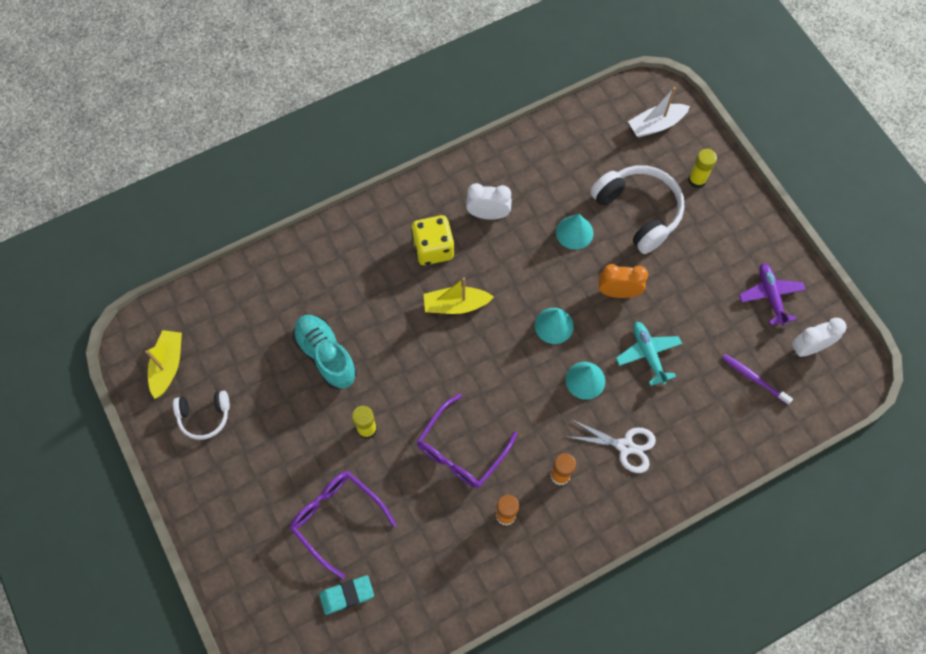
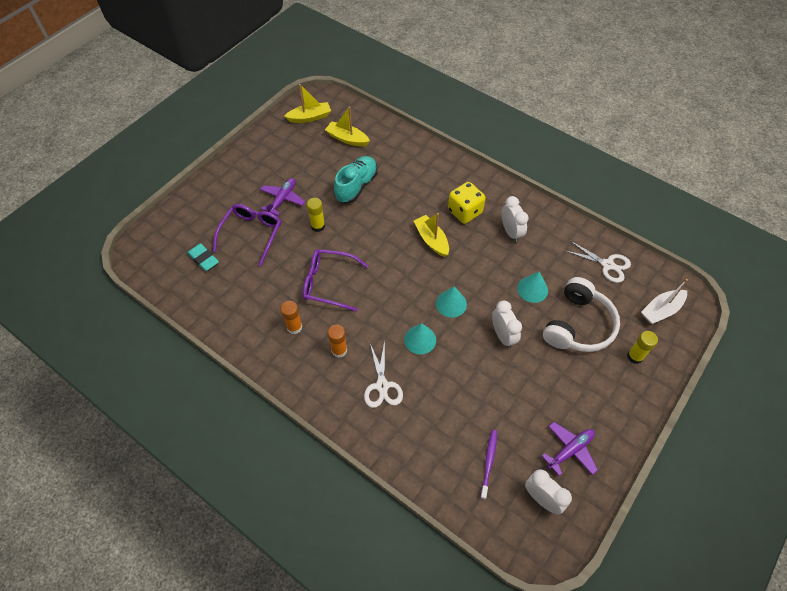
camera: 65 degrees right, 10 degrees down
(204, 416) = (287, 145): white headphones -> none
(237, 333) = (347, 139): none -> yellow boat
(298, 457) = (282, 199): none -> purple plane
(579, 142) = (607, 265): none -> white scissors
(618, 292) = (502, 335): orange clock -> white clock
(648, 354) = (464, 375): turquoise plane -> none
(656, 125) = (661, 310): white boat -> white boat turned 75 degrees counterclockwise

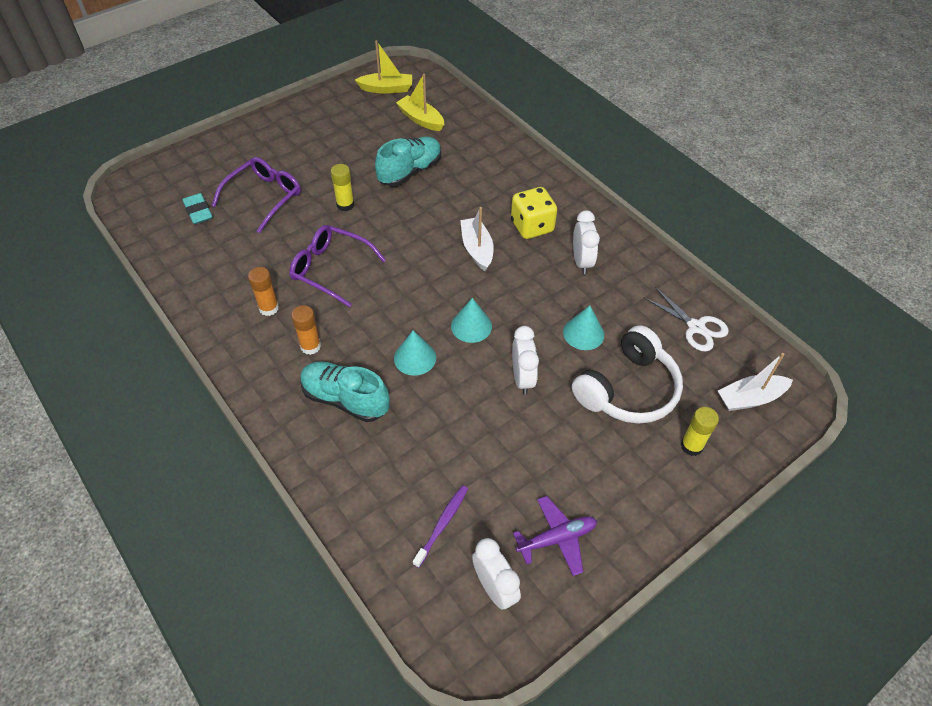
camera: 15 degrees right, 5 degrees down
(282, 199) = (317, 168): purple plane -> none
(382, 386) = (345, 399): white scissors -> turquoise shoe
(431, 240) = (477, 249): yellow boat -> white boat

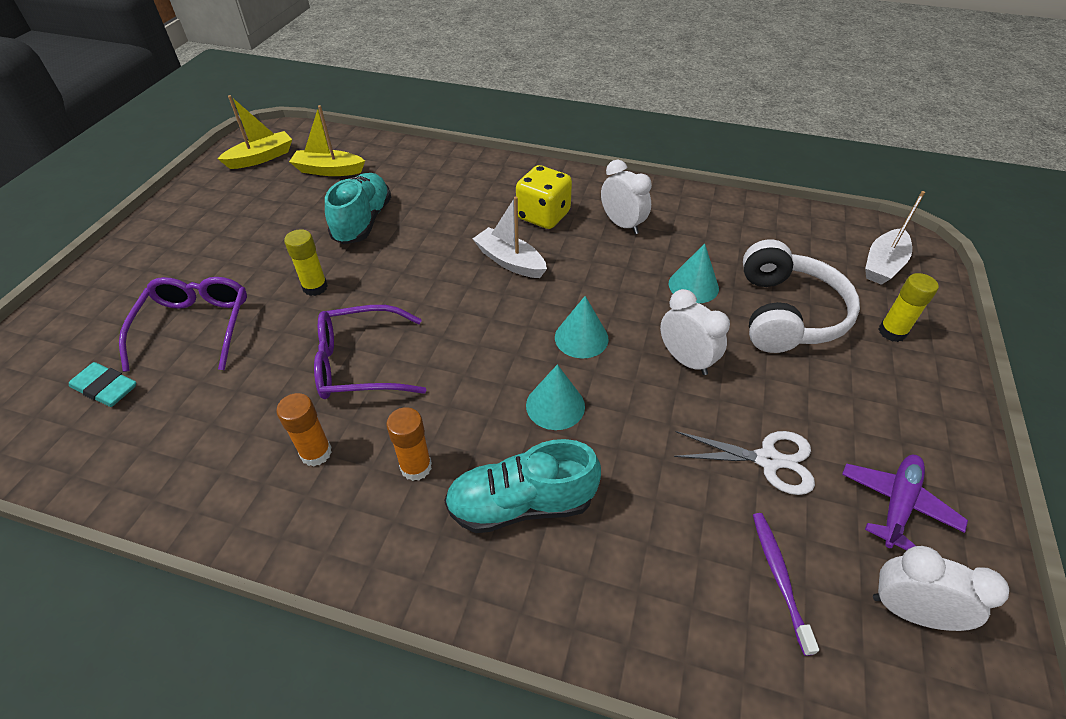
camera: 35 degrees left, 5 degrees down
(696, 327) = (776, 230): white scissors -> white scissors (768, 460)

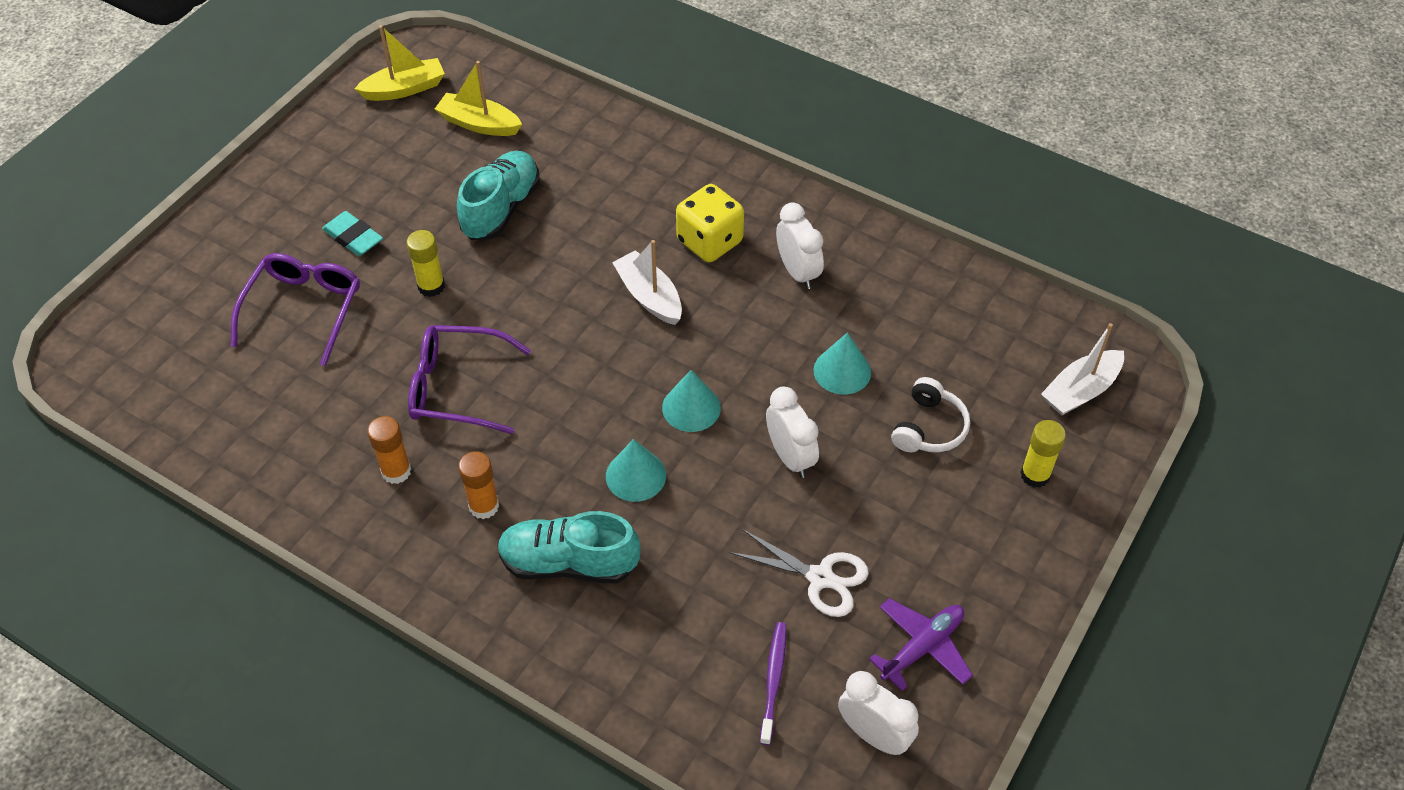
camera: 15 degrees right, 5 degrees up
(106, 388) = (213, 361): turquoise eraser -> turquoise eraser (353, 237)
(786, 314) = (929, 428): white headphones -> white headphones, size x0.57

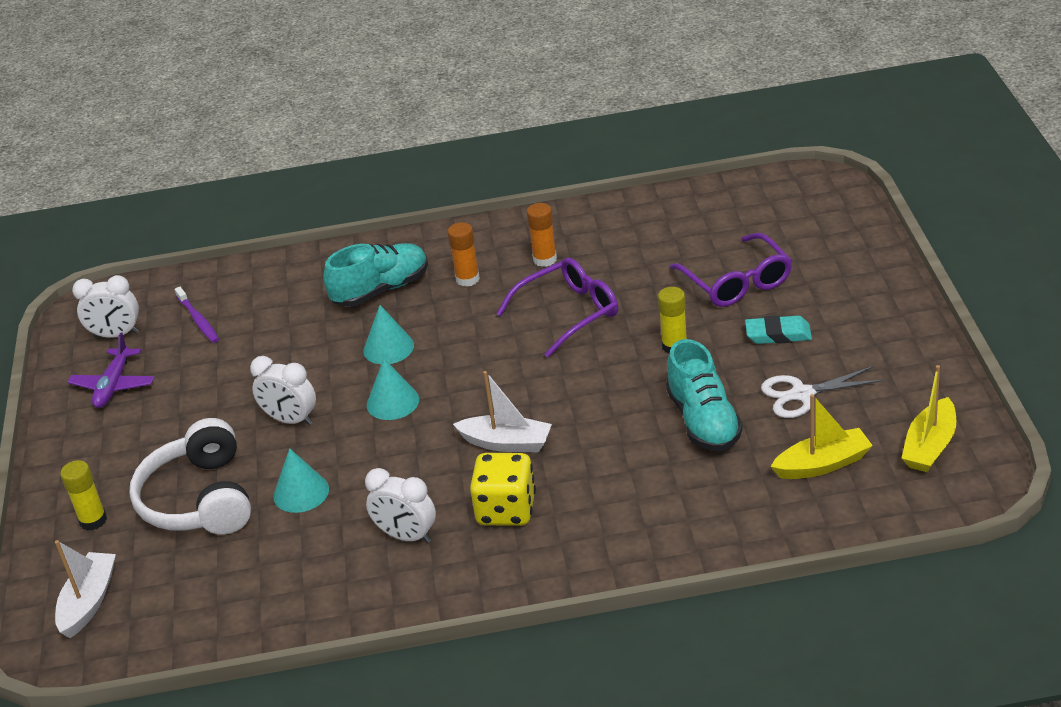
camera: 145 degrees right, 15 degrees down
(820, 578) = (210, 376): white scissors -> white scissors (802, 394)
(929, 428) = (200, 499): white headphones -> white headphones, size x1.75

